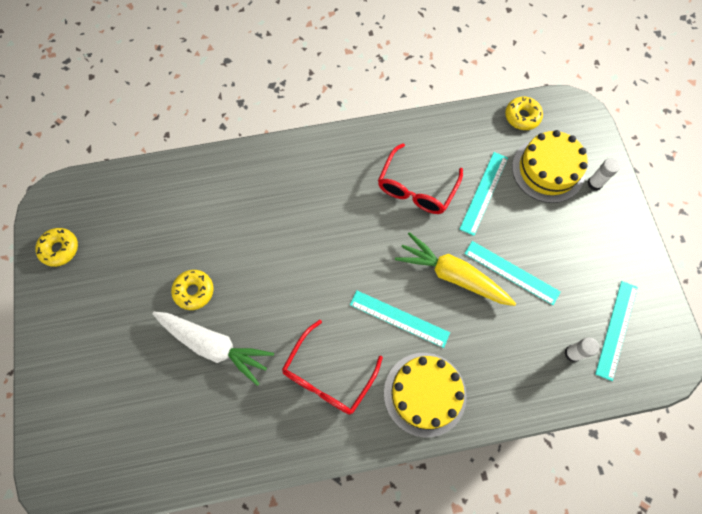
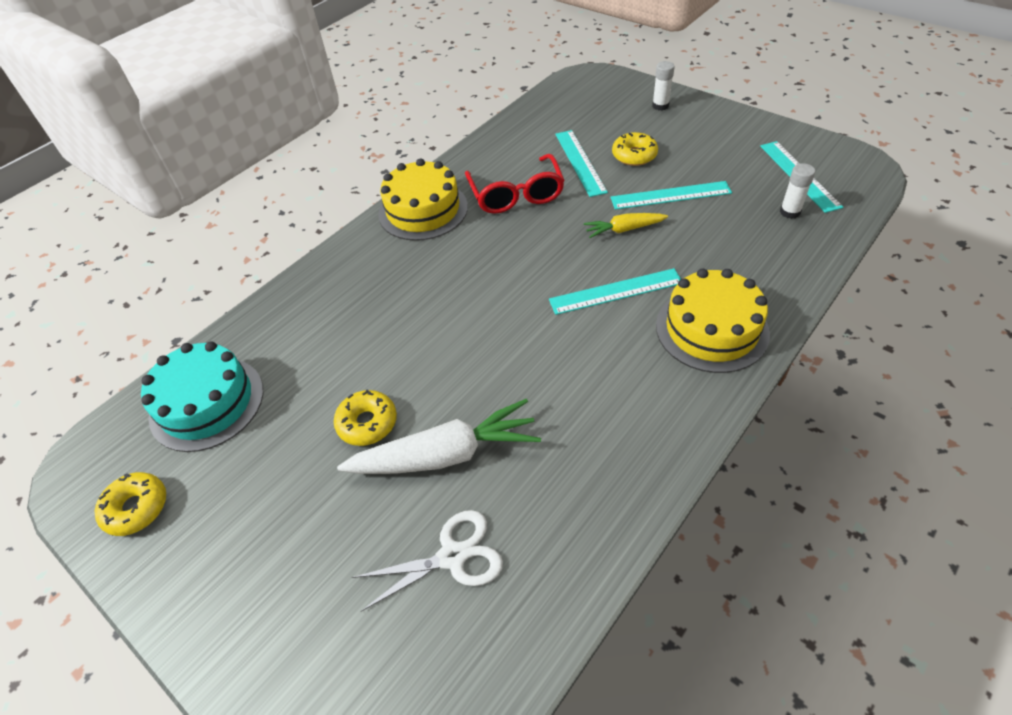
camera: 35 degrees left, 20 degrees down
(131, 208) = (207, 403): none -> turquoise cake
(170, 405) = (452, 556): none -> white scissors
(328, 376) = (603, 386): red glasses -> none
(452, 275) = (624, 229): yellow carrot -> yellow carrot, size x0.55
(522, 117) = (551, 102): yellow donut -> yellow donut (634, 155)
(548, 170) = (613, 119): yellow cake -> yellow cake (423, 210)

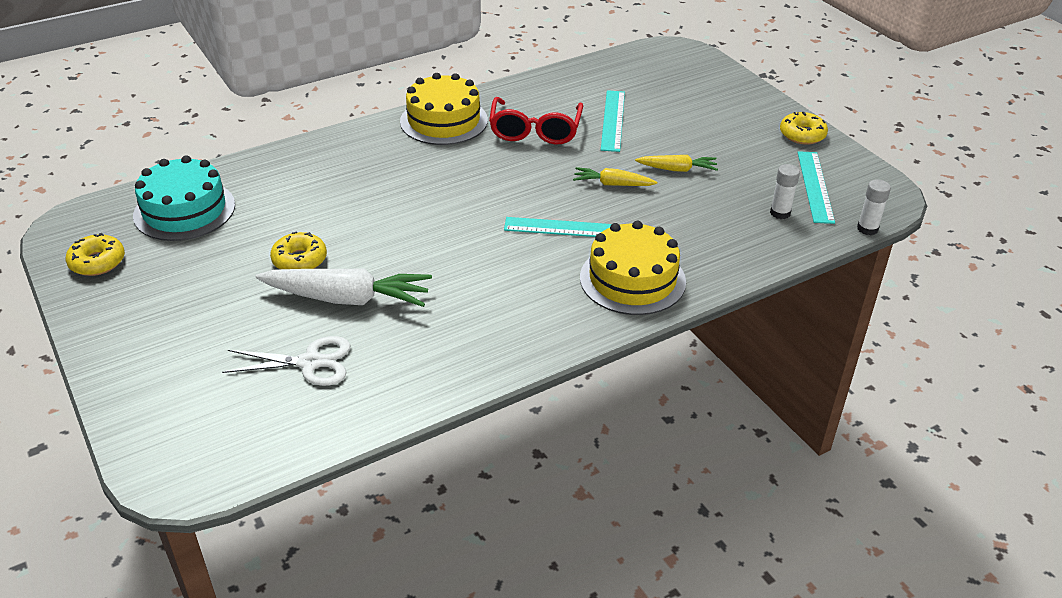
camera: 15 degrees right, 10 degrees down
(634, 155) = (668, 128): yellow donut -> yellow donut (802, 135)
(660, 106) = (727, 93): white glue stick -> white glue stick (867, 229)
(670, 195) = (677, 169): turquoise ruler -> yellow carrot

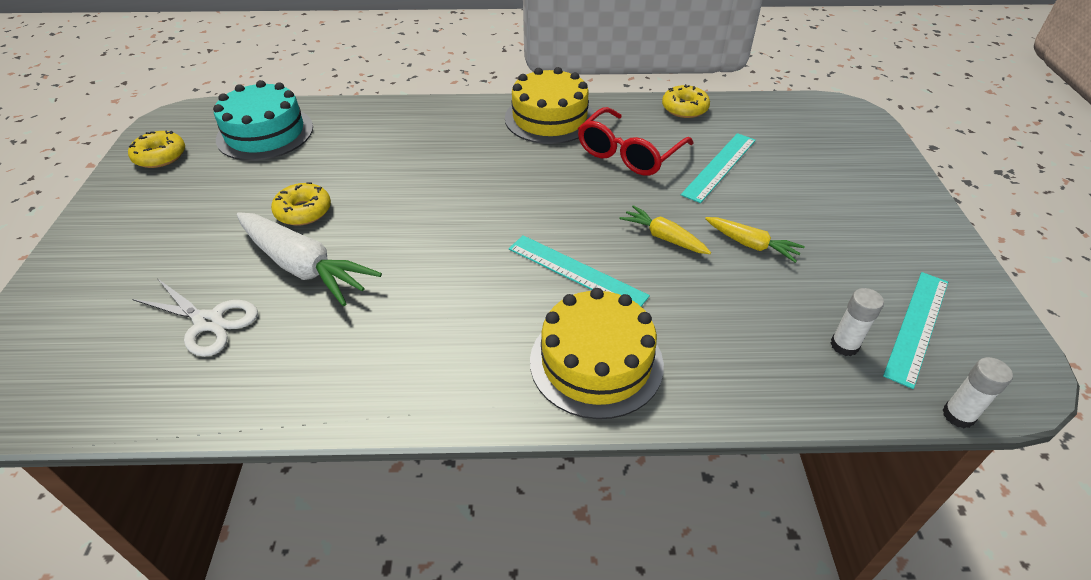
camera: 30 degrees right, 5 degrees up
(802, 135) = (942, 253): yellow donut -> yellow donut (684, 108)

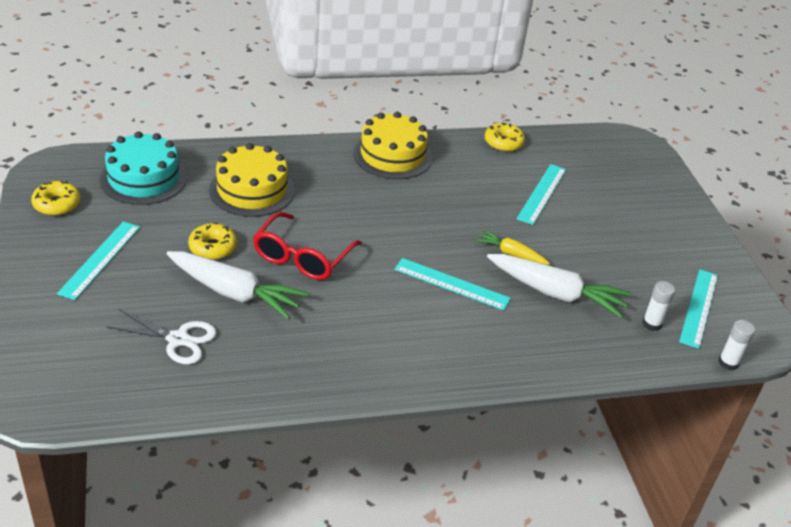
camera: 15 degrees left, 5 degrees down
(172, 218) = (100, 259): none -> turquoise ruler
(596, 362) = (483, 347): yellow cake -> yellow cake (252, 190)
(628, 154) = (467, 185): red glasses -> red glasses (302, 257)
(713, 293) = (556, 293): none -> white carrot
(751, 245) = (577, 256): yellow carrot -> none

